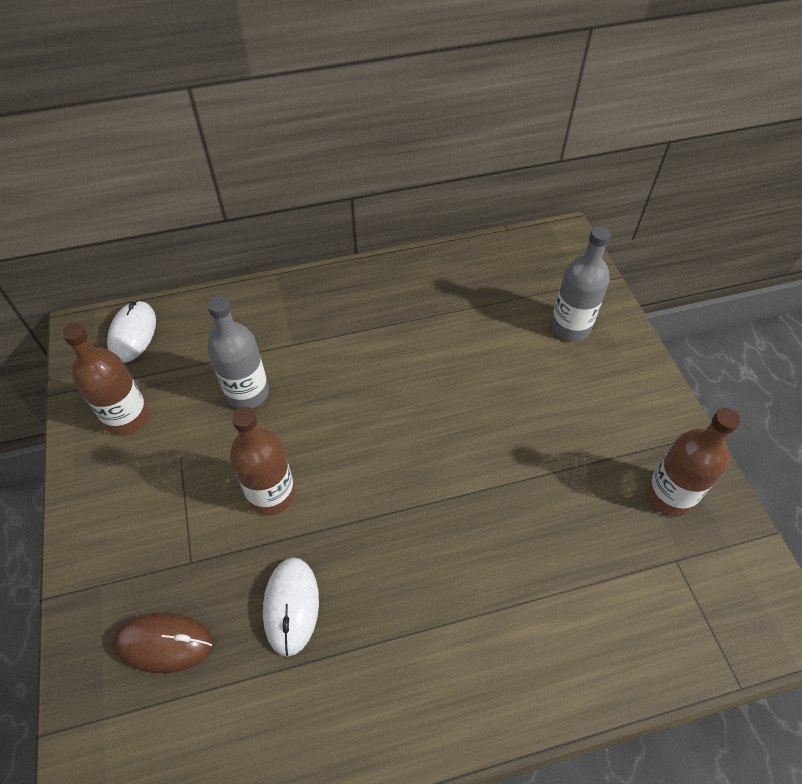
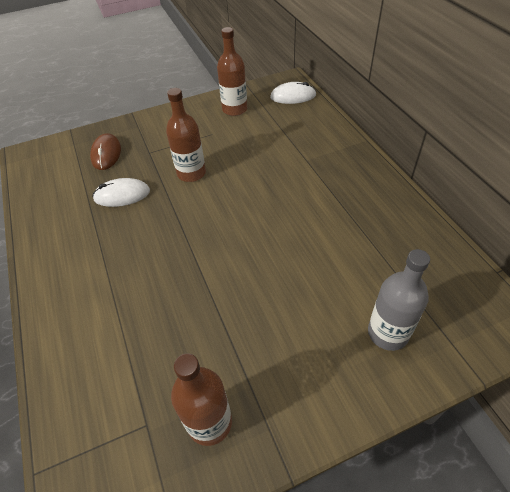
camera: 85 degrees right, 5 degrees down
(247, 393) = (261, 148): grey bottle -> none

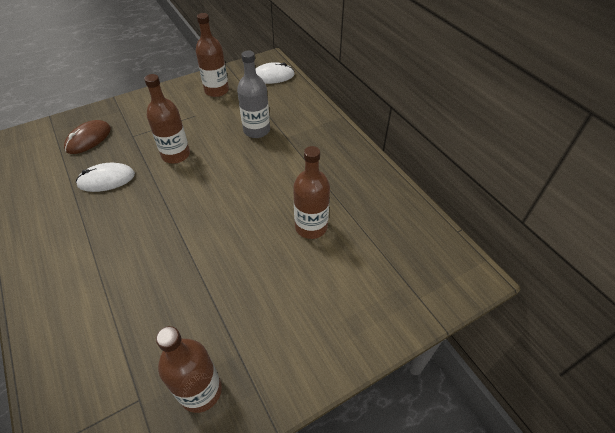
camera: 10 degrees left, 0 degrees up
(106, 154) = (88, 139): brown mouse -> brown mouse turned 45 degrees clockwise
(331, 256) = (311, 227): none -> brown bottle
(388, 333) = (363, 293): grey bottle -> grey bottle (256, 130)

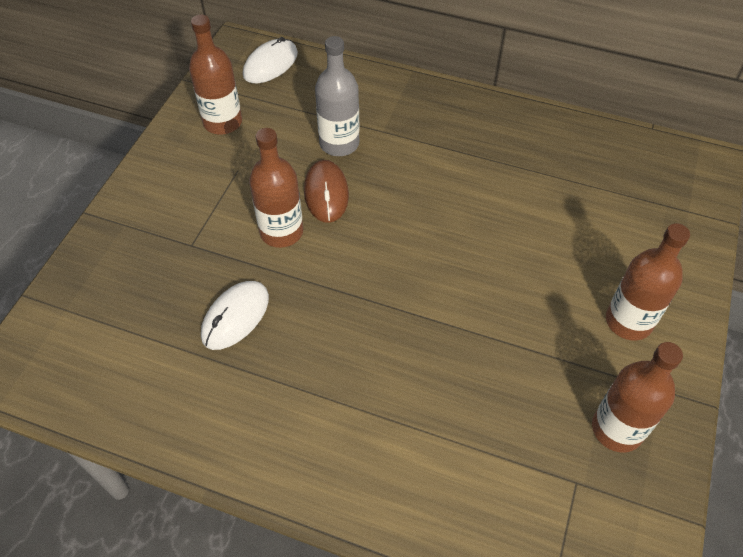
camera: 40 degrees left, 5 degrees up
(88, 139) = (134, 286): brown mouse -> brown mouse (326, 193)
(311, 227) = (527, 211): brown bottle -> brown bottle (628, 321)

